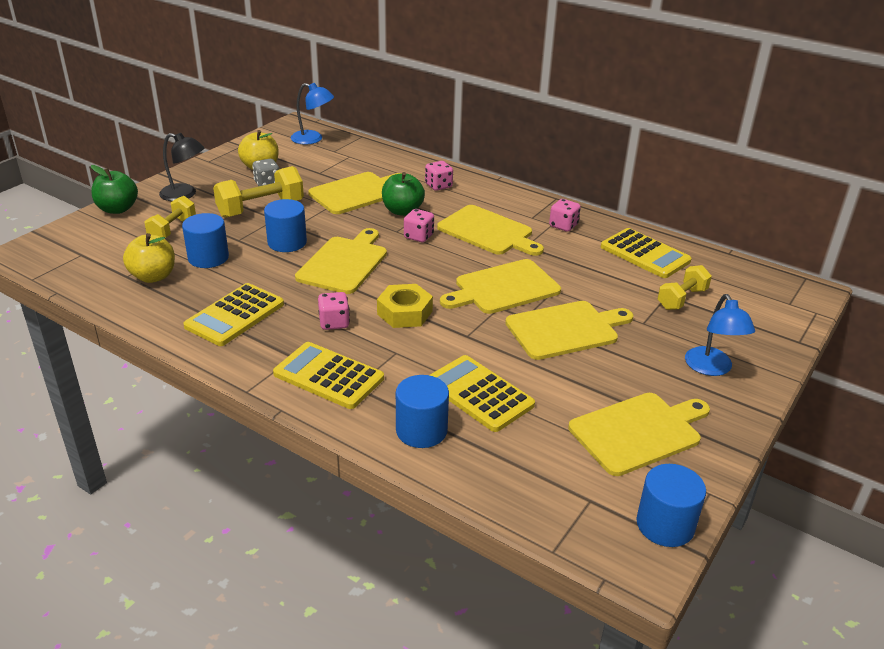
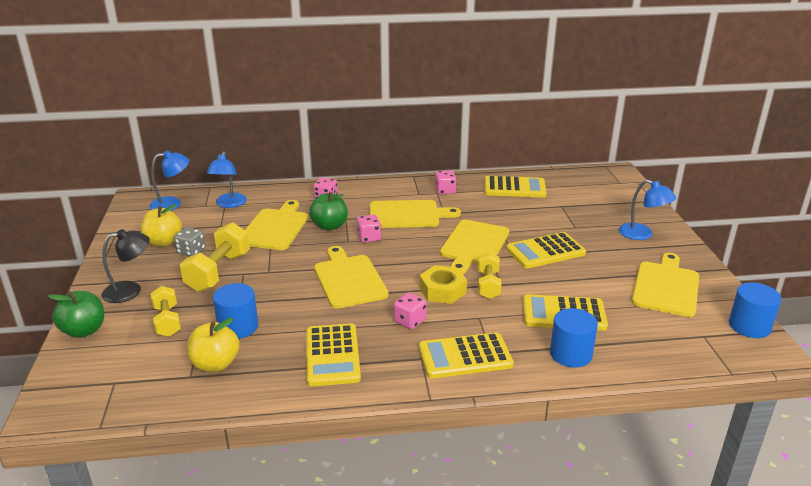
camera: 40 degrees left, 5 degrees down
(287, 242) = (282, 286): blue cylinder -> none
(353, 157) = (229, 204): none -> blue lamp
(566, 329) = (545, 251): yellow cutting board -> yellow calculator
(682, 299) = (571, 204): yellow dumbbell -> yellow dumbbell (488, 285)

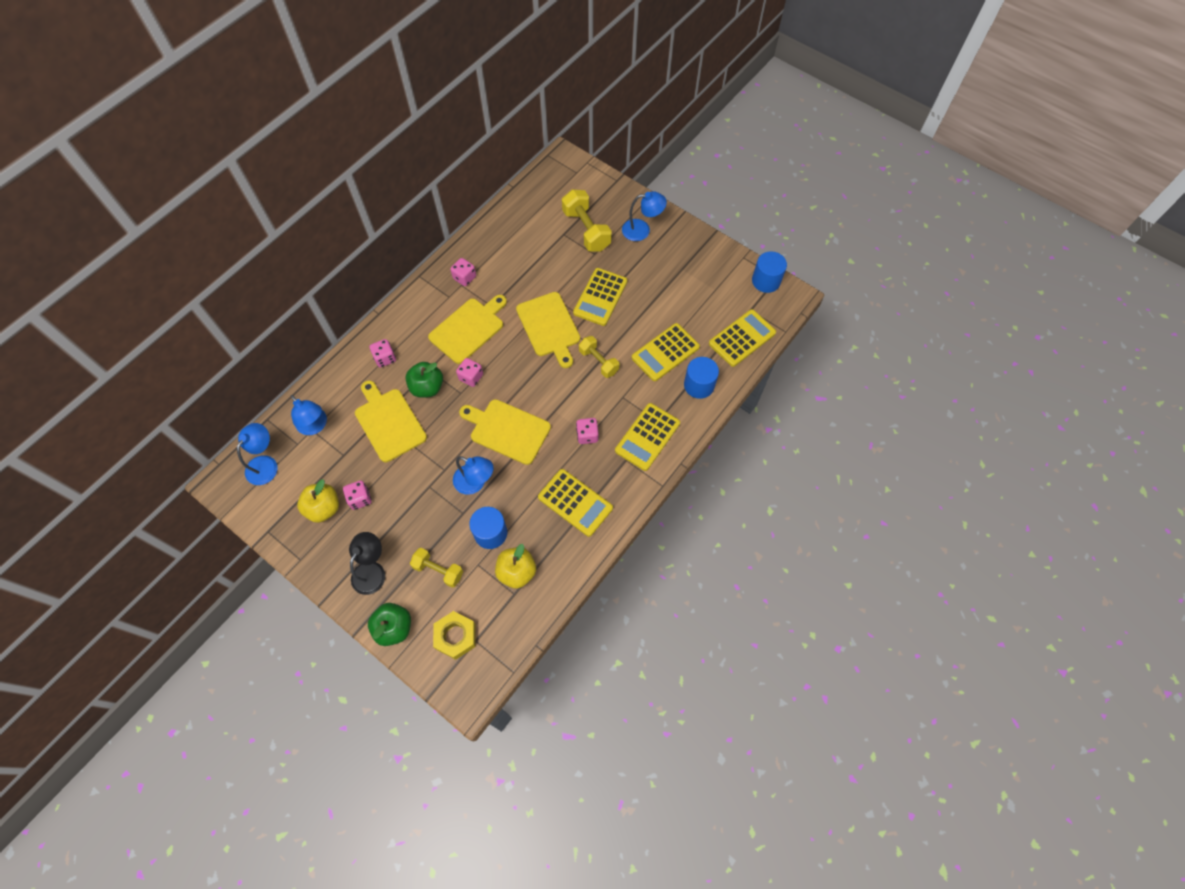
camera: 45 degrees left, 35 degrees up
(191, 251) = (360, 499): grey dice -> pink dice
(218, 272) = (409, 500): yellow dumbbell -> yellow dumbbell (586, 230)
(277, 292) = (475, 483): none -> blue lamp
(442, 290) = (577, 390): yellow nut -> yellow nut (455, 636)
(514, 188) = (510, 235): yellow calculator -> yellow calculator (742, 338)
(666, 287) = (698, 278): yellow cutting board -> none

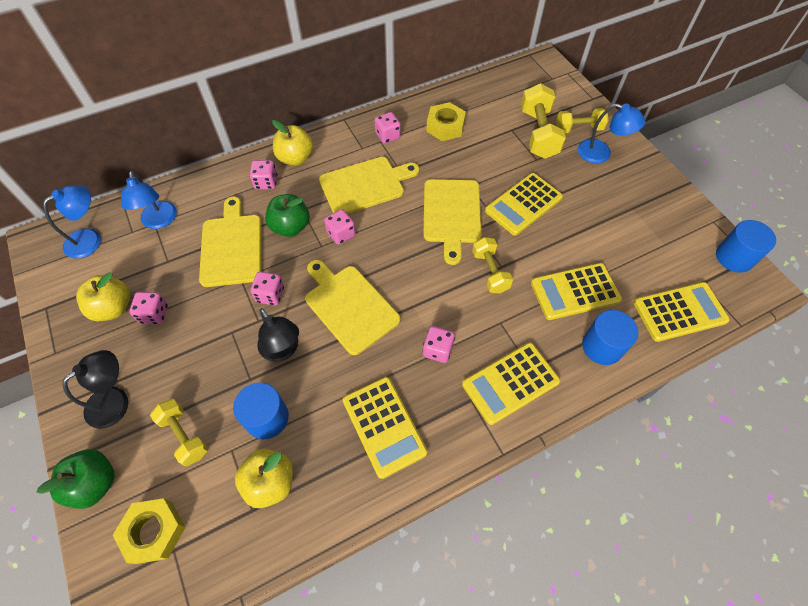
camera: 25 degrees right, 5 degrees down
(397, 327) = (295, 158): none -> yellow apple
(442, 447) = (270, 295): none -> pink dice
(475, 483) = (283, 350): blue lamp -> black lamp
(508, 251) = (445, 126): none -> yellow nut
(616, 214) = (578, 129): none -> yellow dumbbell

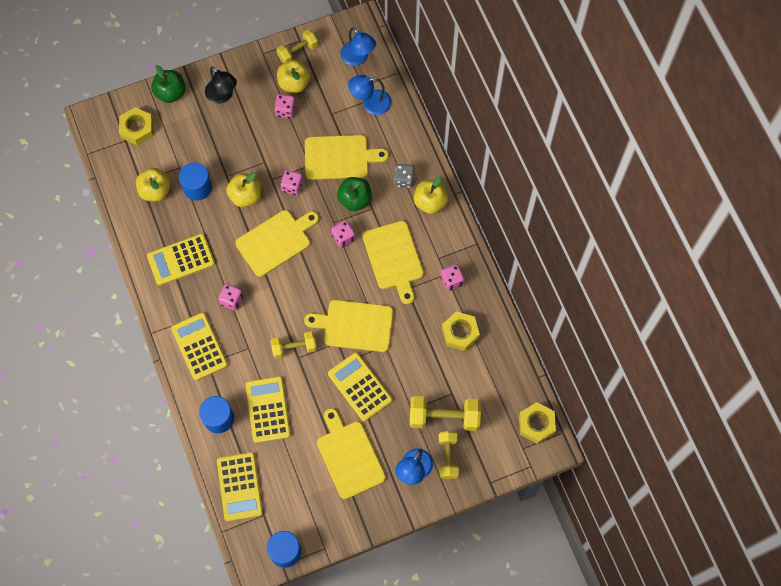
camera: 95 degrees right, 10 degrees up
(184, 436) = (193, 139): yellow dumbbell -> yellow dumbbell (298, 51)
(266, 182) = (404, 180): pink dice -> grey dice
(283, 350) = (245, 196): black lamp -> yellow apple
(526, 70) = (536, 424): none -> yellow nut
(605, 208) = (349, 456): none -> yellow cutting board

